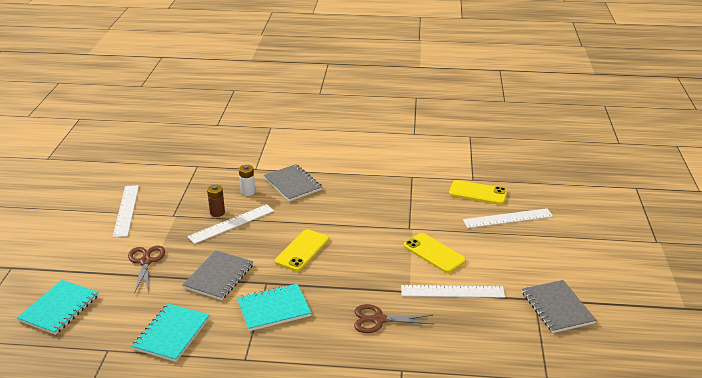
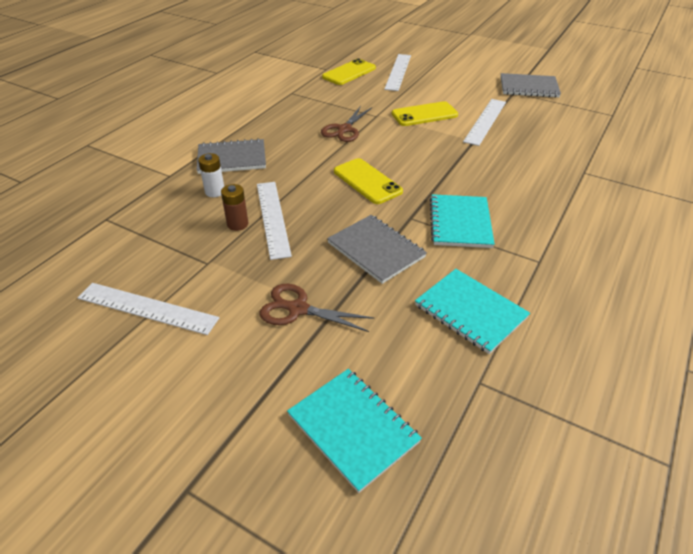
camera: 65 degrees left, 10 degrees up
(378, 320) = (508, 166): brown scissors -> brown scissors (344, 129)

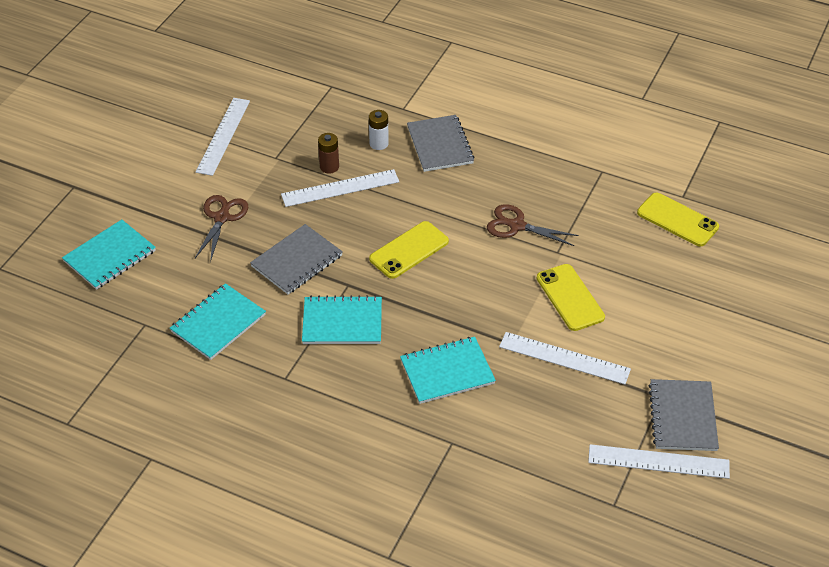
camera: 85 degrees right, 5 degrees up
(398, 72) = (695, 270): white ruler -> white ruler (658, 461)
(510, 170) = (447, 372): none -> turquoise notebook

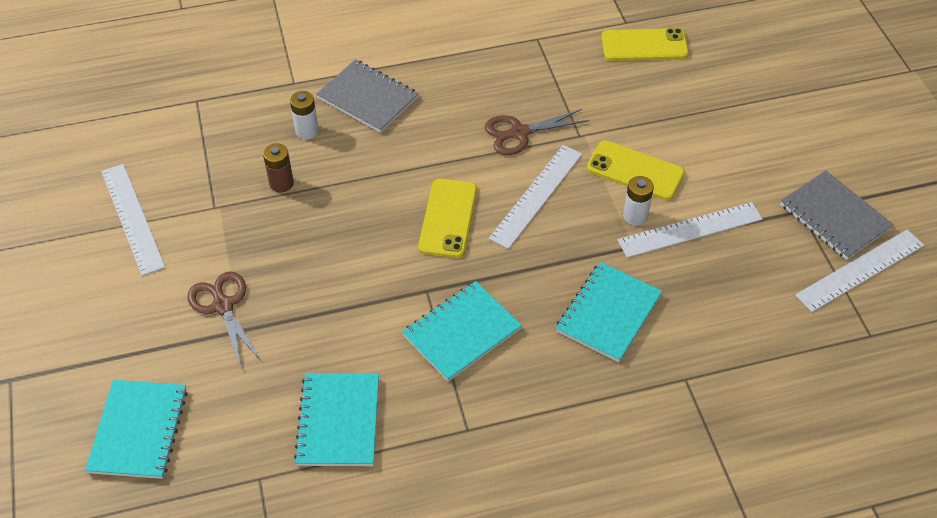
camera: 40 degrees left, 5 degrees up
(297, 261) = (351, 300): grey notebook -> none
(340, 188) = (315, 198): white ruler -> white ruler (536, 195)
(535, 325) = (635, 216): none -> white battery

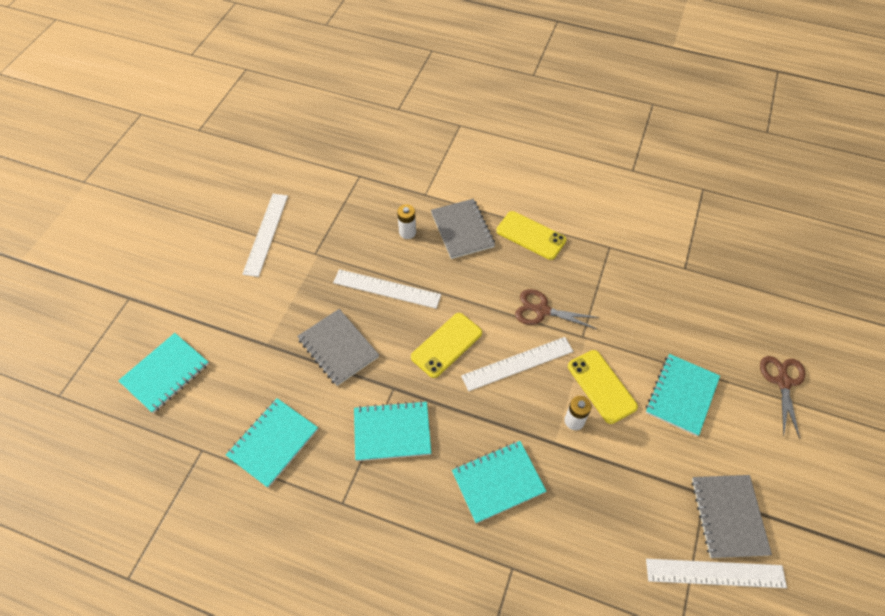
camera: 35 degrees right, 5 degrees up
(223, 306) = (269, 322): brown scissors -> brown scissors (783, 382)
(281, 183) = (365, 260): brown battery -> none
(329, 287) = (338, 348): none -> grey notebook
(644, 45) = (685, 293): yellow phone -> yellow phone (531, 235)
(690, 230) = (606, 456): white ruler -> white ruler (386, 289)
(714, 138) = (681, 395): none -> turquoise notebook

